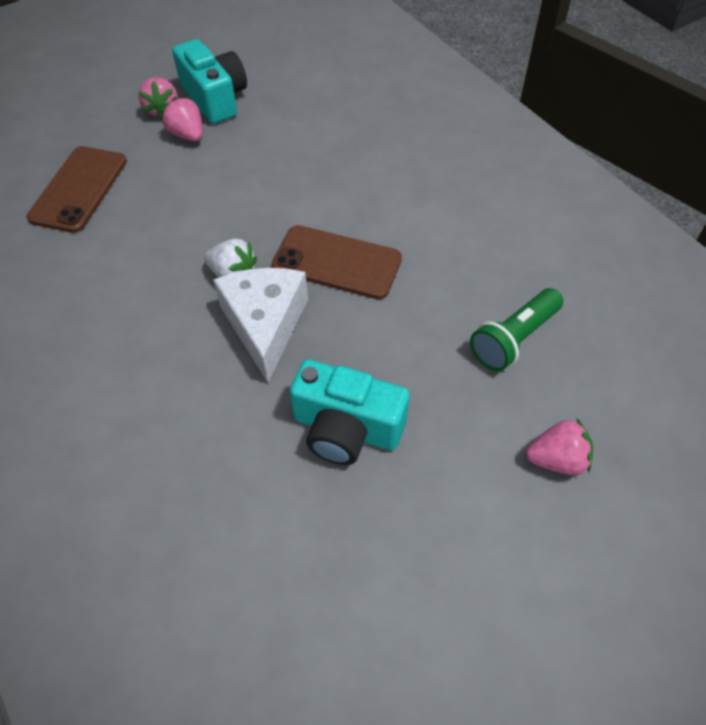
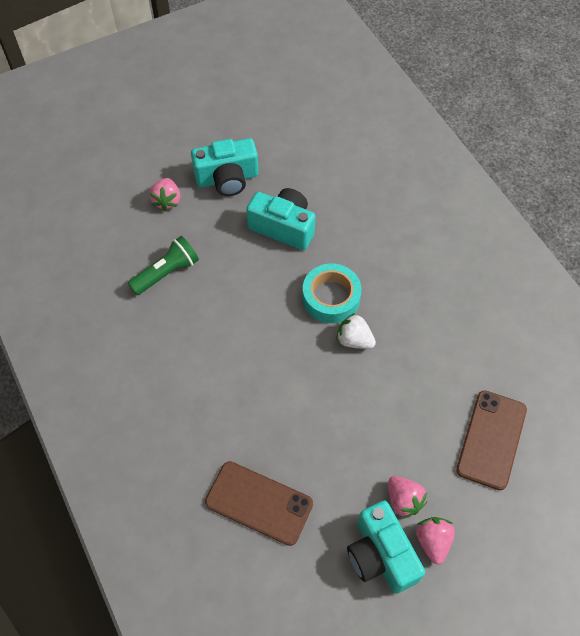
camera: 175 degrees left, 5 degrees up
(265, 325) = (331, 297): white cheese -> turquoise tape
(337, 262) = (277, 344): brown phone -> brown phone (259, 503)
(462, 517) = (227, 178): none -> turquoise camera
(557, 459) = (167, 201): pink strawberry -> pink strawberry turned 90 degrees counterclockwise

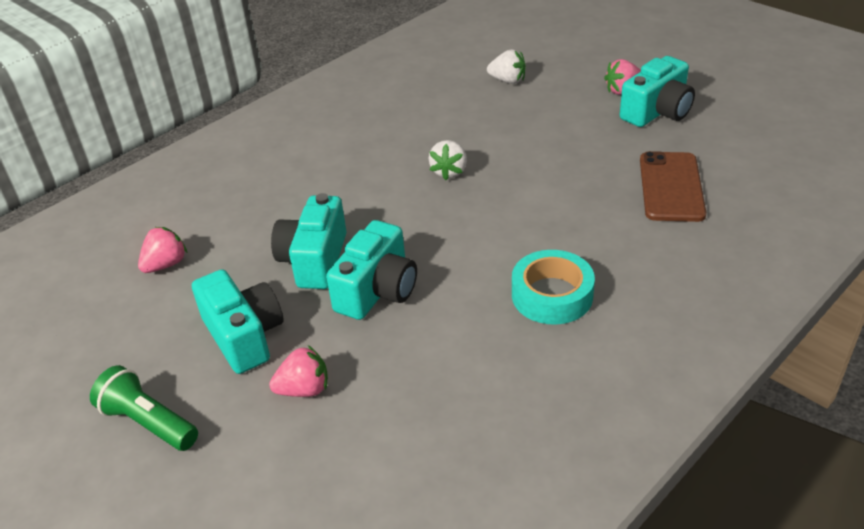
camera: 105 degrees left, 20 degrees down
(166, 273) = (432, 347): green flashlight -> green flashlight (149, 423)
(234, 256) = (377, 290): none -> turquoise camera
(331, 297) = (403, 199): turquoise tape -> turquoise tape (552, 295)
(403, 500) = (599, 110): pink strawberry -> pink strawberry (166, 264)
(491, 439) = (508, 80): brown phone -> white strawberry

